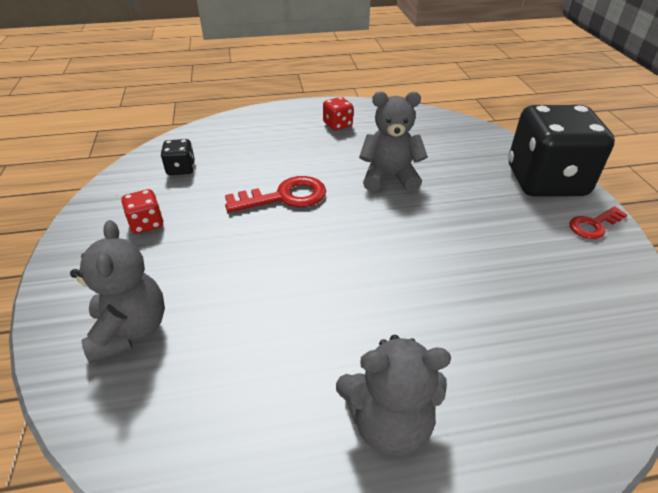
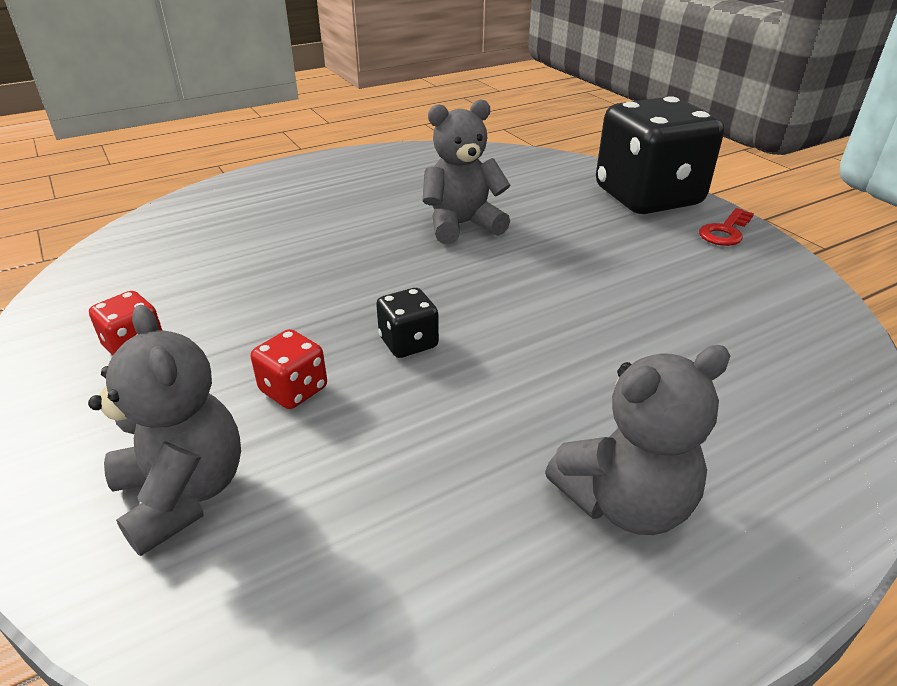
camera: 20 degrees left, 5 degrees down
(181, 169) = (154, 267): black dice -> black dice (408, 342)
(285, 197) = (333, 272): red key -> none
(337, 124) = (359, 178): red dice -> red dice (293, 390)

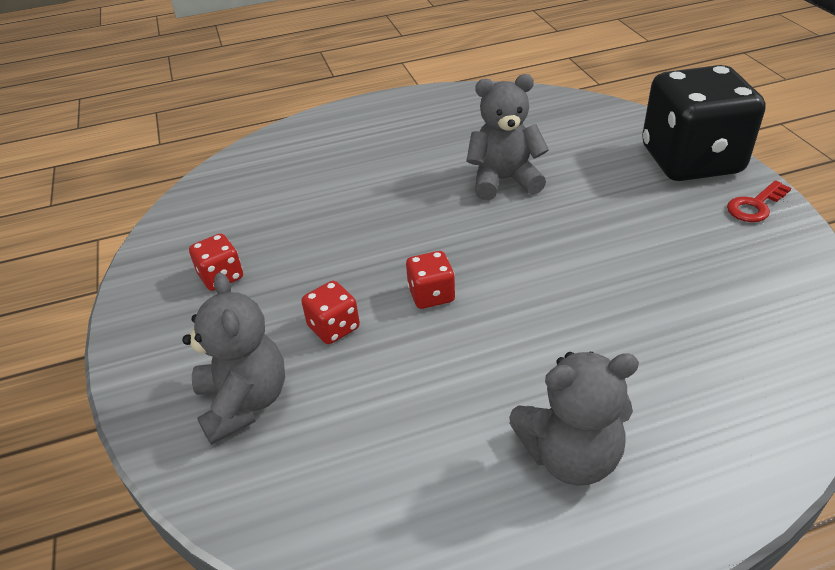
camera: 15 degrees right, 5 degrees up
(408, 342) = (431, 295): black dice -> red dice

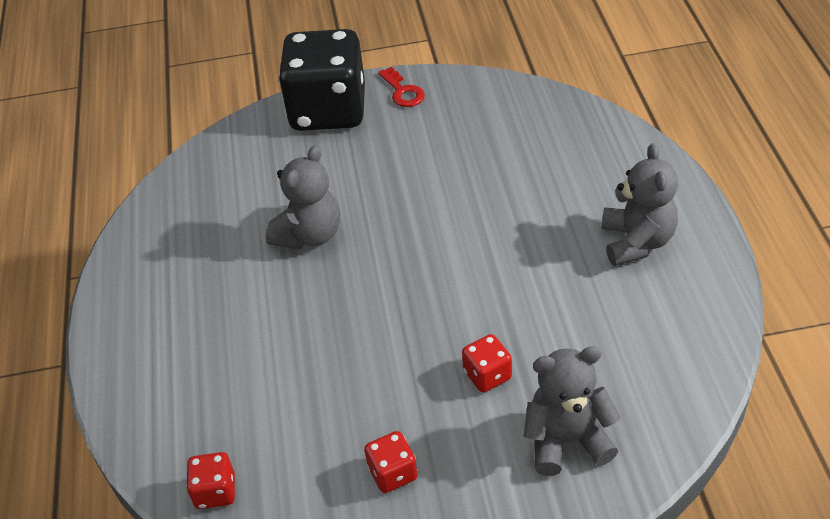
camera: 80 degrees left, 5 degrees up
(431, 295) = (460, 303): red dice -> red dice (215, 491)
(504, 180) = (309, 235): grey teddy bear -> grey teddy bear turned 150 degrees counterclockwise

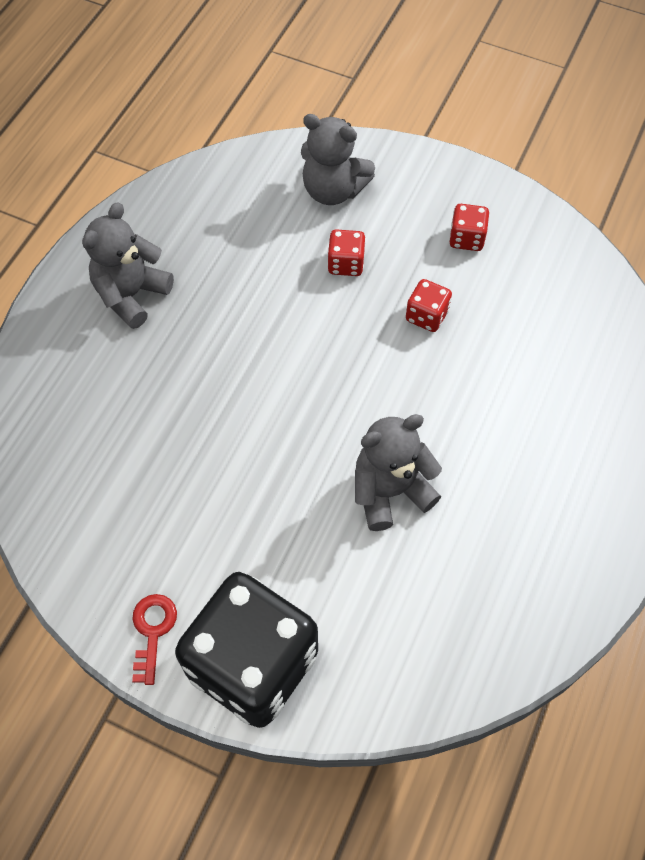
camera: 150 degrees left, 15 degrees up
(215, 491) = (602, 300): red dice -> red dice (426, 316)

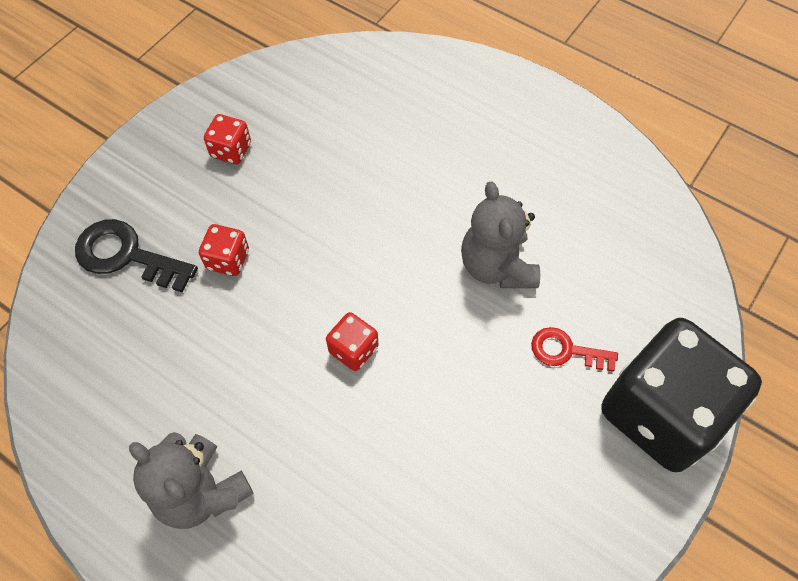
camera: 80 degrees left, 0 degrees up
(152, 631) = (624, 506): red key -> red key (566, 351)
(333, 190) = (127, 255): grey teddy bear -> black key
(426, 316) = (312, 201): red dice -> red dice (353, 349)

